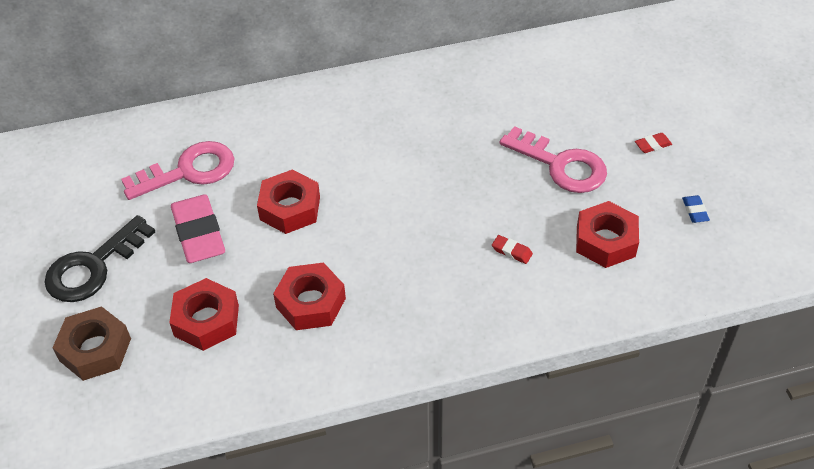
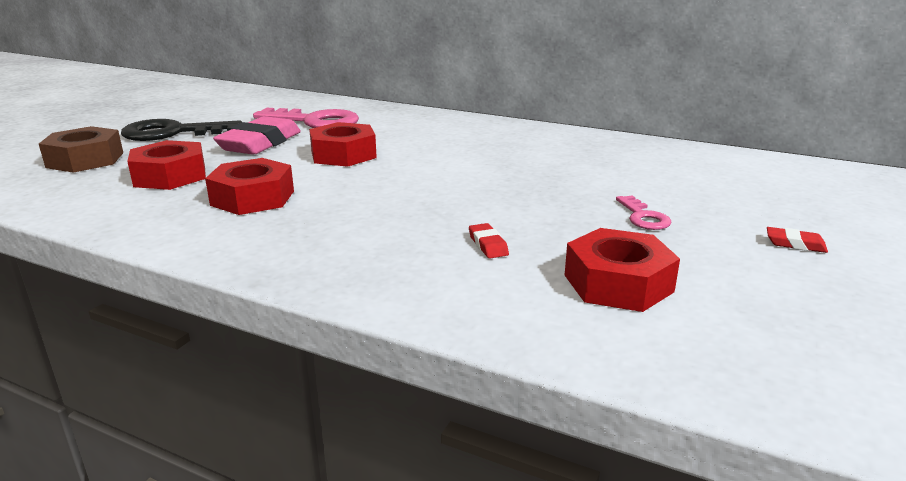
camera: 40 degrees right, 25 degrees down
(561, 165) = (643, 217): pink key -> pink key, size x0.50
(695, 211) = (798, 313): blue eraser -> none

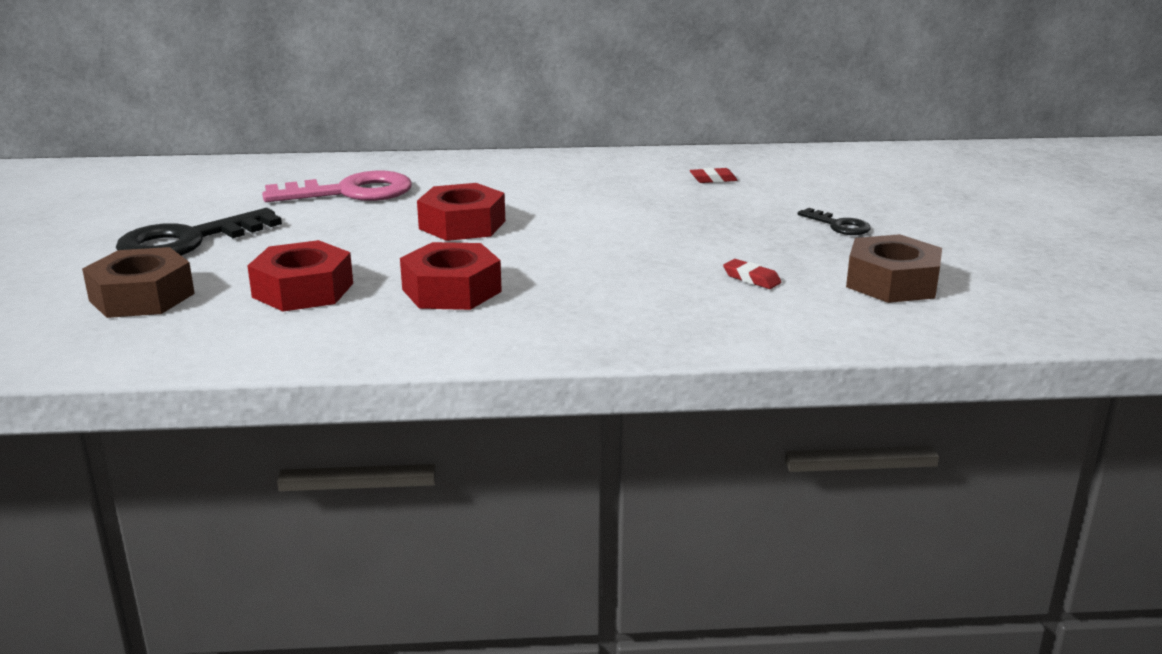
camera: 30 degrees left, 0 degrees up
(260, 143) = (335, 231): pink eraser -> none
(618, 283) = (892, 283): red nut -> brown nut
(643, 217) = (838, 225): pink key -> black key
(795, 244) = (972, 222): red eraser -> red eraser (713, 179)

